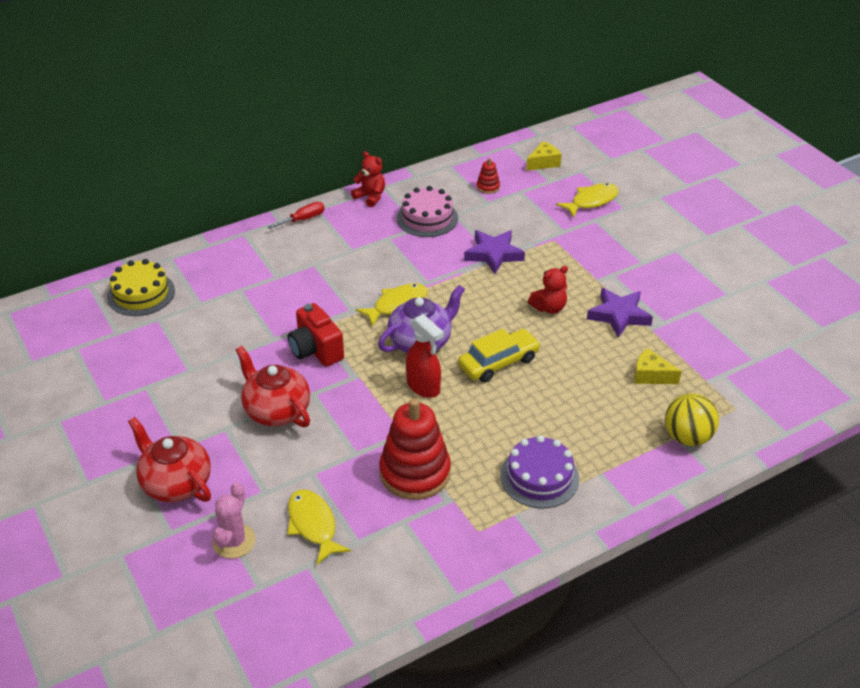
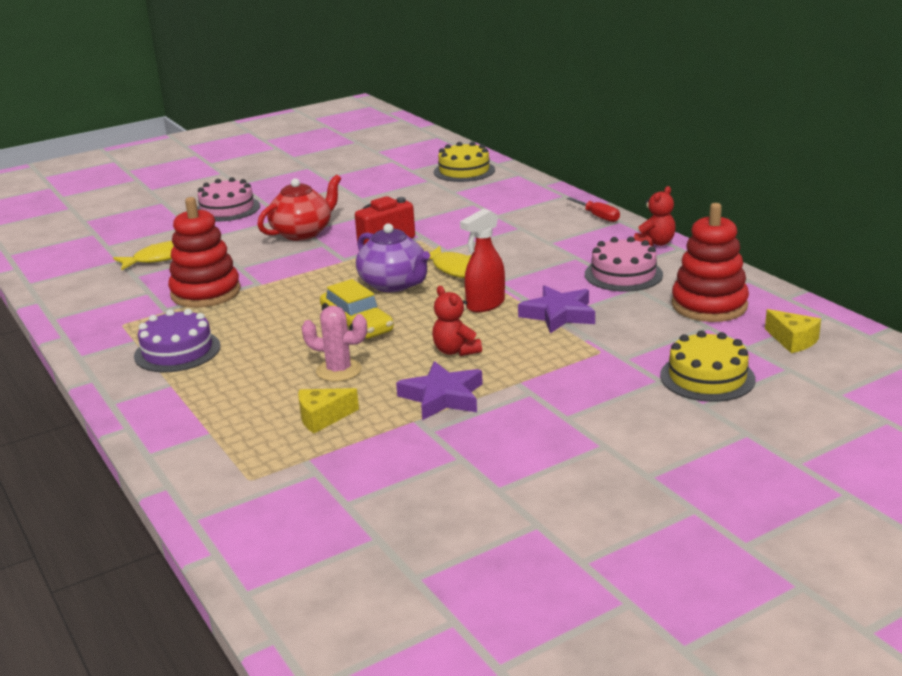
camera: 90 degrees right, 15 degrees down
(176, 483) = (227, 209): red teapot -> pink cake
(234, 541) = (157, 233): pink cactus -> pink cactus (339, 370)
(423, 387) = (323, 289): red spray bottle -> red spray bottle (485, 305)
(488, 187) = (709, 305): red stacking toy -> red stacking toy, size x2.30
(591, 201) = (707, 377): yellow fish -> yellow cake
(651, 375) = (323, 418): yellow cheese -> yellow cheese turned 135 degrees counterclockwise
(687, 437) = (207, 440): yellow ball -> none

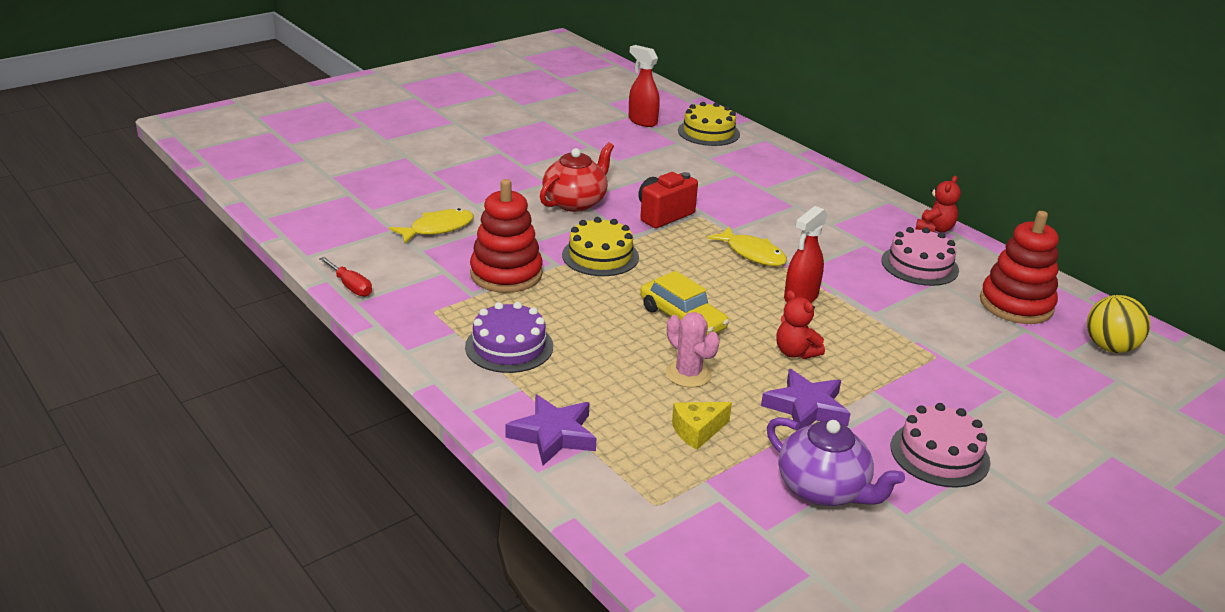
camera: 10 degrees left, 5 degrees up
(227, 209) = (481, 168): pink cake -> pink cake (939, 454)
(339, 370) = (688, 374): pink cactus -> pink cactus turned 45 degrees clockwise
(394, 284) = (698, 270): purple teapot -> purple teapot (823, 490)
(403, 164) = (642, 121): none -> red spray bottle
(559, 314) = (877, 311): purple star -> purple star (553, 435)
(598, 217) = (866, 195): red screwdriver -> red screwdriver (351, 286)
(707, 377) = (1048, 388): yellow cake -> yellow cake (600, 256)
(793, 340) = (1109, 347): yellow cheese -> yellow ball

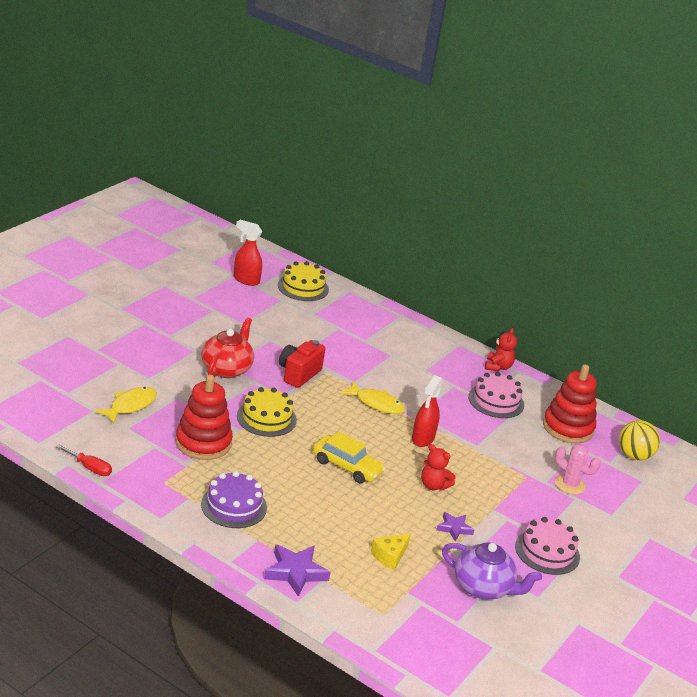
camera: 20 degrees left, 0 degrees up
(688, 374) = (368, 512): pink cactus -> pink cactus (570, 484)
(806, 407) = (454, 528): purple star -> purple star, size x0.61

